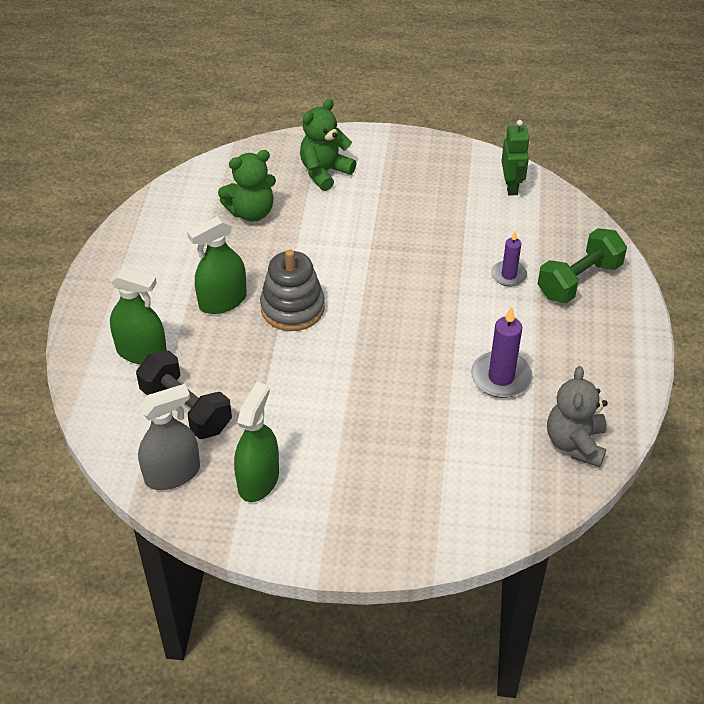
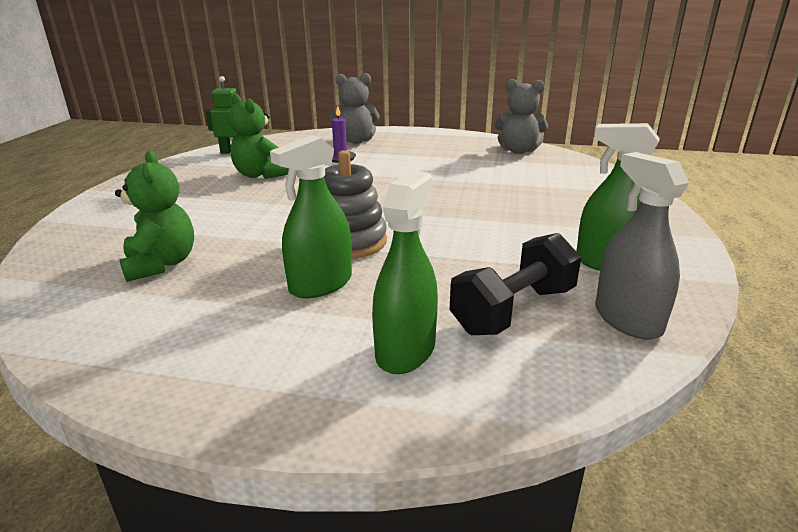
camera: 85 degrees left, 20 degrees down
(223, 301) = (320, 284): green spray bottle -> green spray bottle turned 75 degrees clockwise
(324, 172) = (131, 221): green teddy bear -> green teddy bear (260, 175)
(501, 377) = (455, 166): purple candle -> none
(579, 280) = (355, 141): green dumbbell -> grey teddy bear

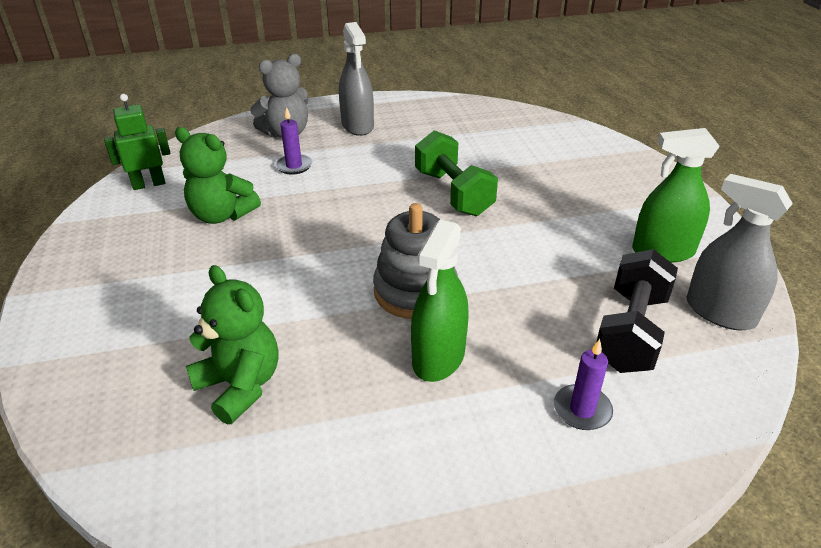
camera: 25 degrees left, 10 degrees up
(405, 350) = (582, 410): green spray bottle -> purple candle
(413, 144) = (357, 126): none -> grey spray bottle
(447, 192) = (453, 193): none -> green dumbbell
(518, 151) = (474, 114): grey teddy bear -> none

